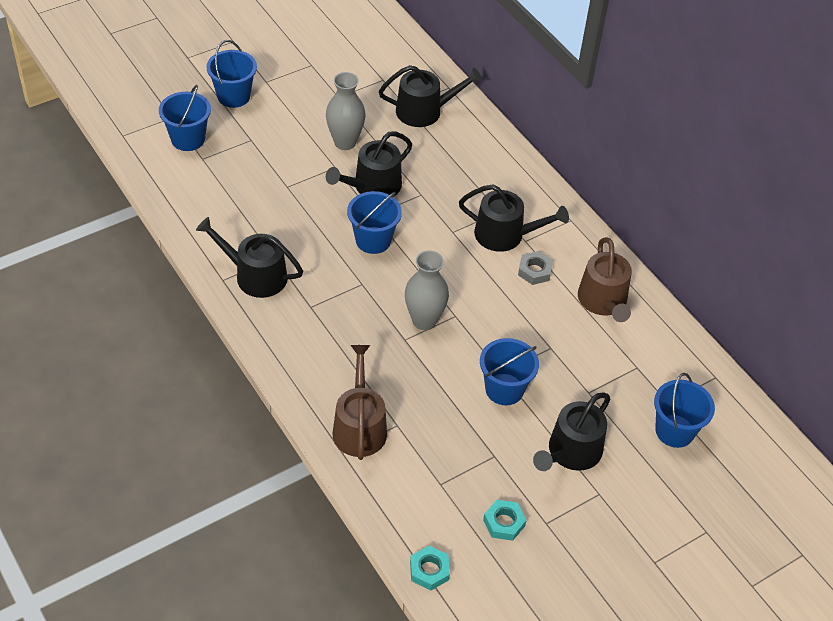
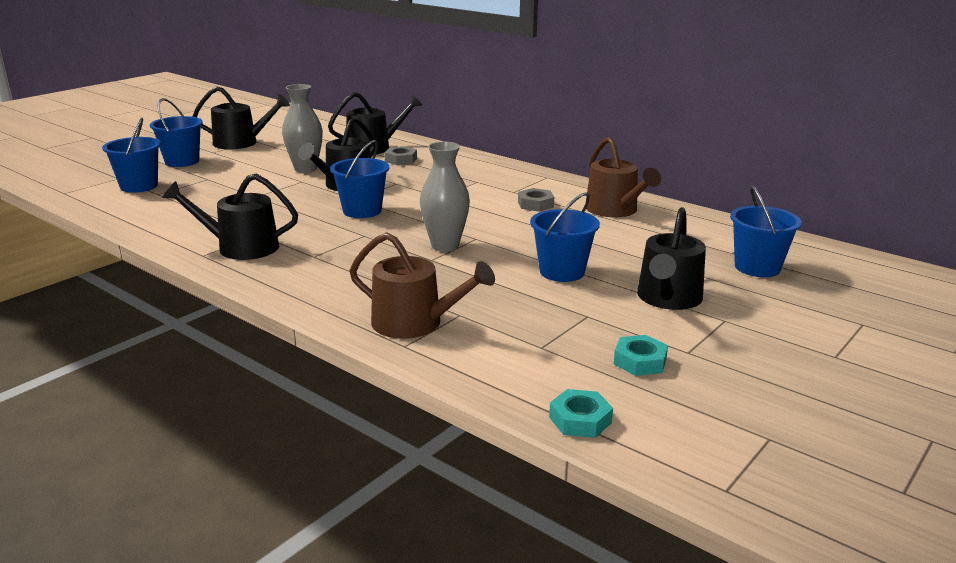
camera: 15 degrees left, 25 degrees down
(359, 426) = (415, 323): brown watering can -> brown watering can turned 135 degrees clockwise
(442, 146) = (401, 160): none -> grey nut
(505, 235) = (492, 191): black watering can -> black watering can (241, 143)

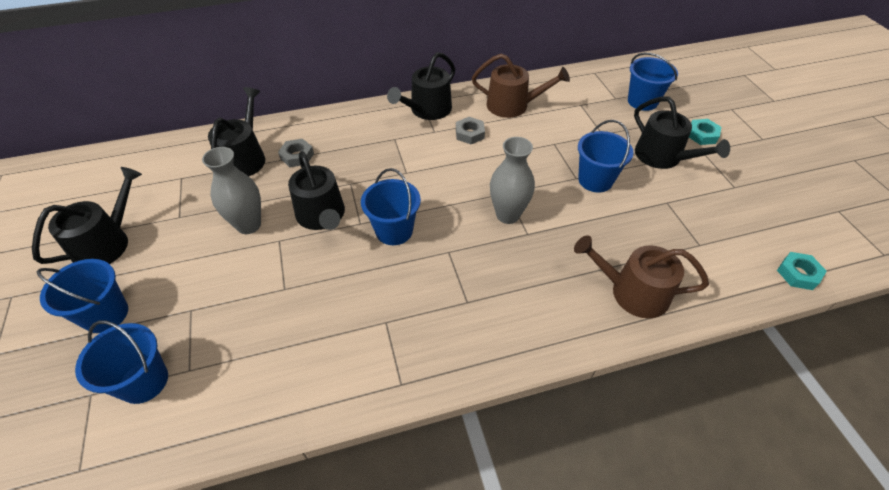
camera: 55 degrees left, 25 degrees up
(240, 247) = (406, 347): black watering can -> black watering can (427, 110)
(415, 323) = (632, 292): brown watering can -> brown watering can turned 135 degrees counterclockwise
(640, 361) = (738, 212): turquoise nut -> turquoise nut (702, 135)

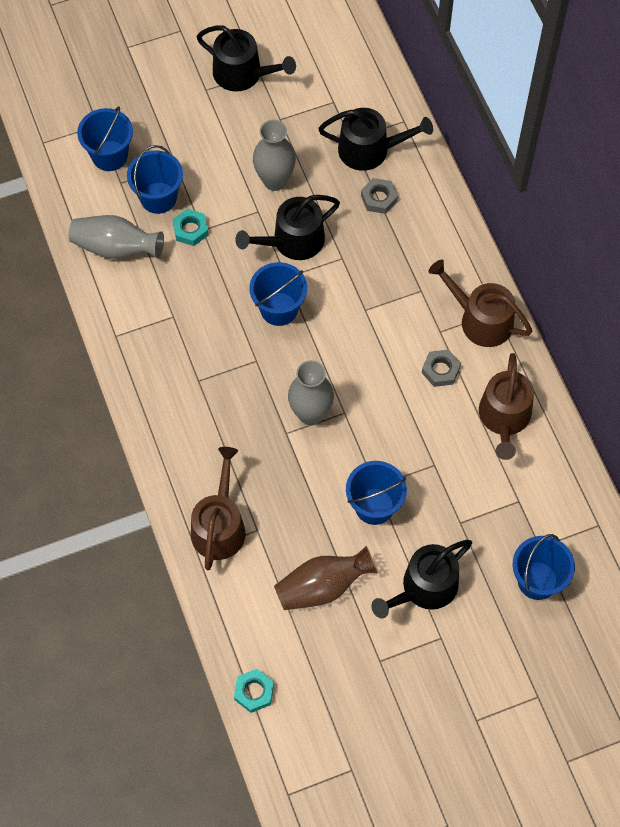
camera: 85 degrees right, 15 degrees up
(105, 314) = (167, 105): blue bucket -> blue bucket (158, 198)
(279, 379) = (116, 248): none -> grey vase
(427, 110) = (480, 320): black watering can -> brown watering can
(678, 218) = (322, 587): none -> brown vase
(702, 135) = (474, 644): turquoise nut -> turquoise nut (190, 230)

